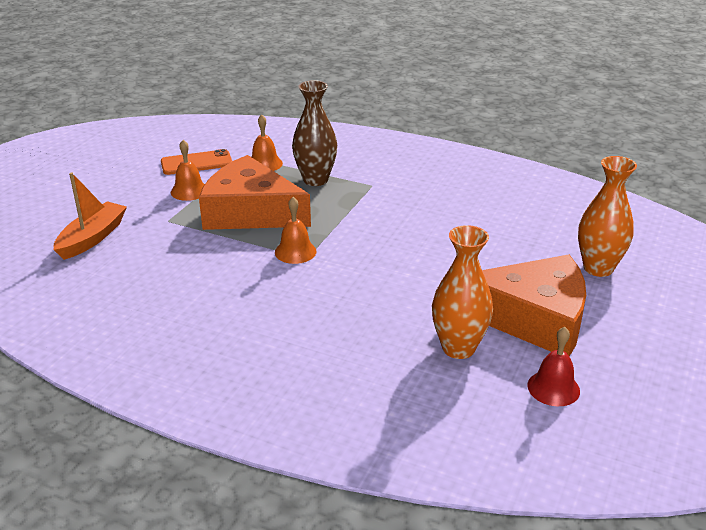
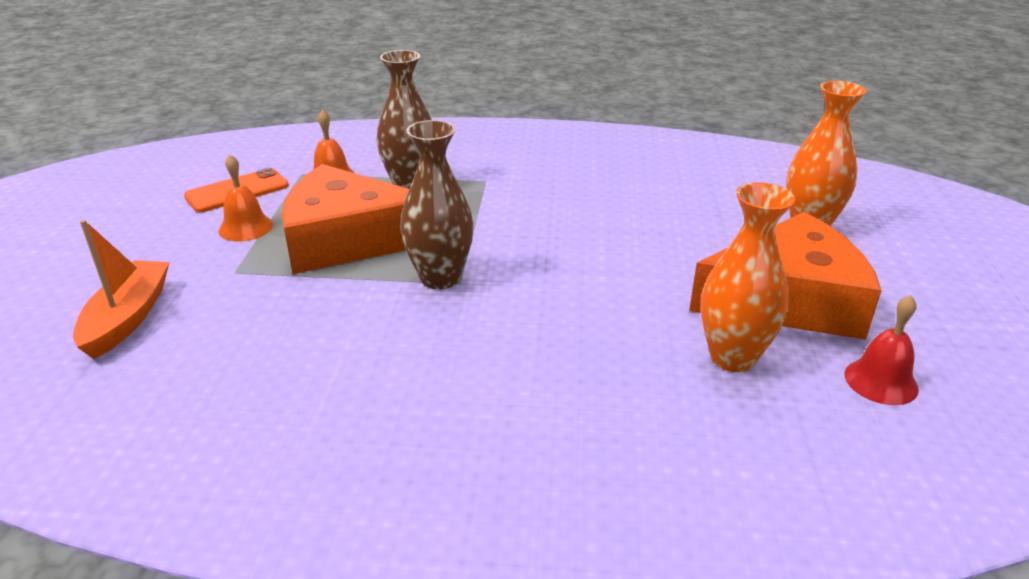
camera: 20 degrees left, 0 degrees up
(295, 251) = (440, 278): orange bell -> brown vase

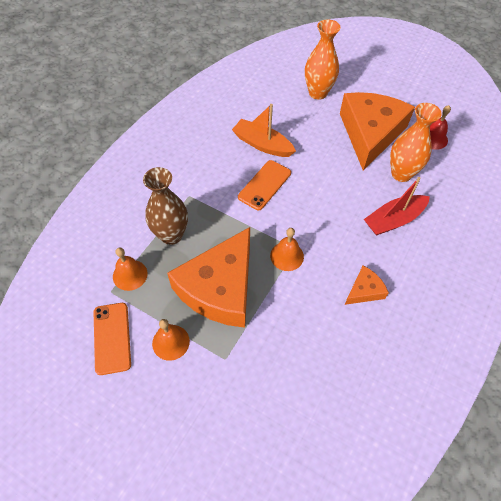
camera: 65 degrees left, 25 degrees up
(128, 318) = (249, 429): orange boat -> orange boat (262, 144)
(423, 370) = (364, 290): none -> orange cheese
(440, 278) = (287, 256): brown vase -> orange bell
(559, 228) = (264, 185): none -> orange phone
(608, 372) = (394, 220): none -> red boat

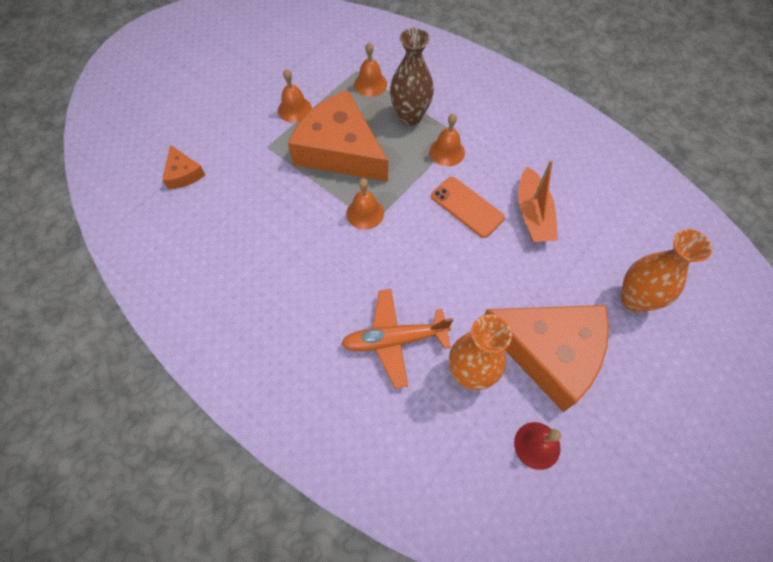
camera: 100 degrees right, 5 degrees up
(112, 338) = (310, 71): orange phone -> none
(209, 203) = (447, 152): none -> orange bell
(262, 144) = (533, 214): orange boat -> orange boat turned 135 degrees clockwise
(364, 290) = (305, 280): orange cheese -> orange cheese (183, 173)
(394, 220) = (394, 340): red boat -> orange plane

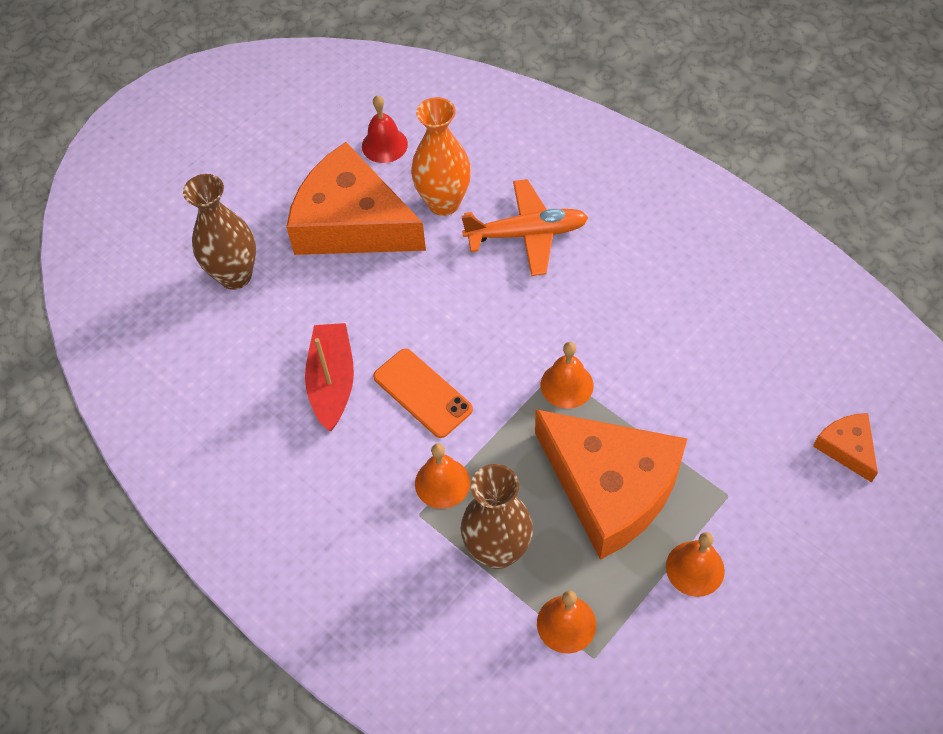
camera: 175 degrees left, 5 degrees down
(533, 214) = (332, 382): orange boat -> red boat
(634, 299) = (235, 276): orange vase -> brown vase

